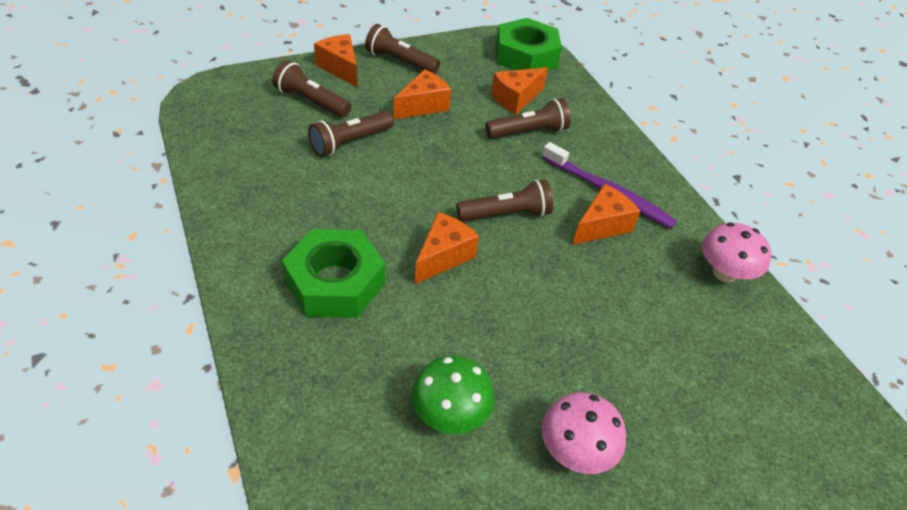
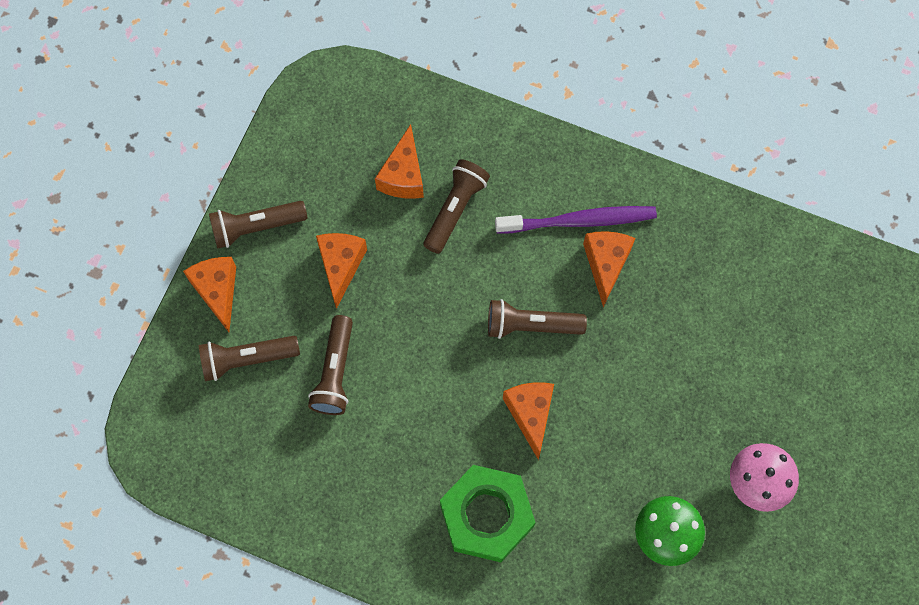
camera: 40 degrees left, 25 degrees up
(340, 68) = (217, 291): orange cheese -> orange cheese turned 60 degrees clockwise
(506, 214) = (531, 325): brown flashlight -> brown flashlight turned 120 degrees counterclockwise
(526, 56) = (351, 102): green nut -> none
(724, 273) = (724, 226): pink mushroom -> none

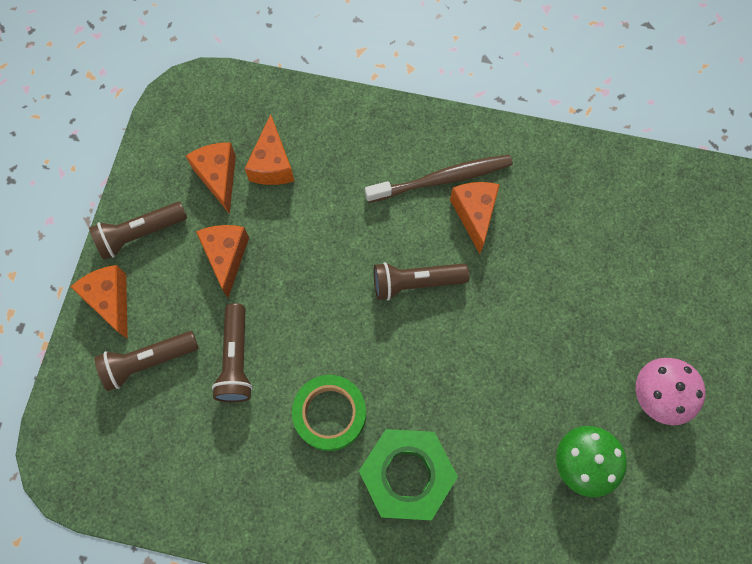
camera: 10 degrees left, 0 degrees up
(420, 442) = (330, 414): none -> green tape
(455, 209) = (326, 187): brown flashlight -> none
(530, 414) = (431, 367): orange cheese -> orange cheese (218, 177)
(579, 221) = (442, 179): purple toothbrush -> brown toothbrush

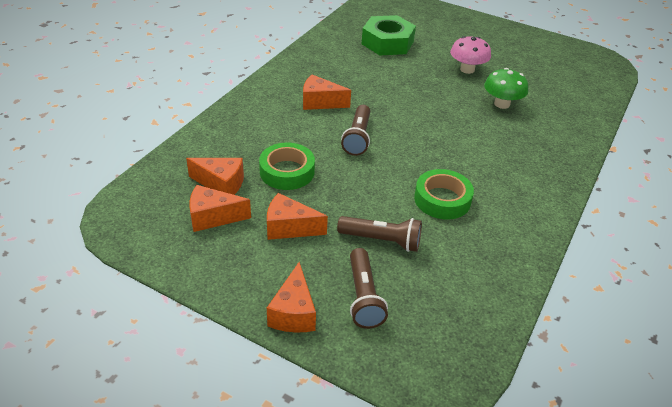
camera: 75 degrees left, 30 degrees down
(111, 301) = (293, 313): orange cheese -> orange cheese turned 75 degrees counterclockwise
(140, 234) = (237, 279): brown flashlight -> none
(318, 223) = (287, 171): none -> green tape
(407, 475) = (496, 174): green nut -> green nut (387, 43)
(442, 179) = (286, 108): brown toothbrush -> none

